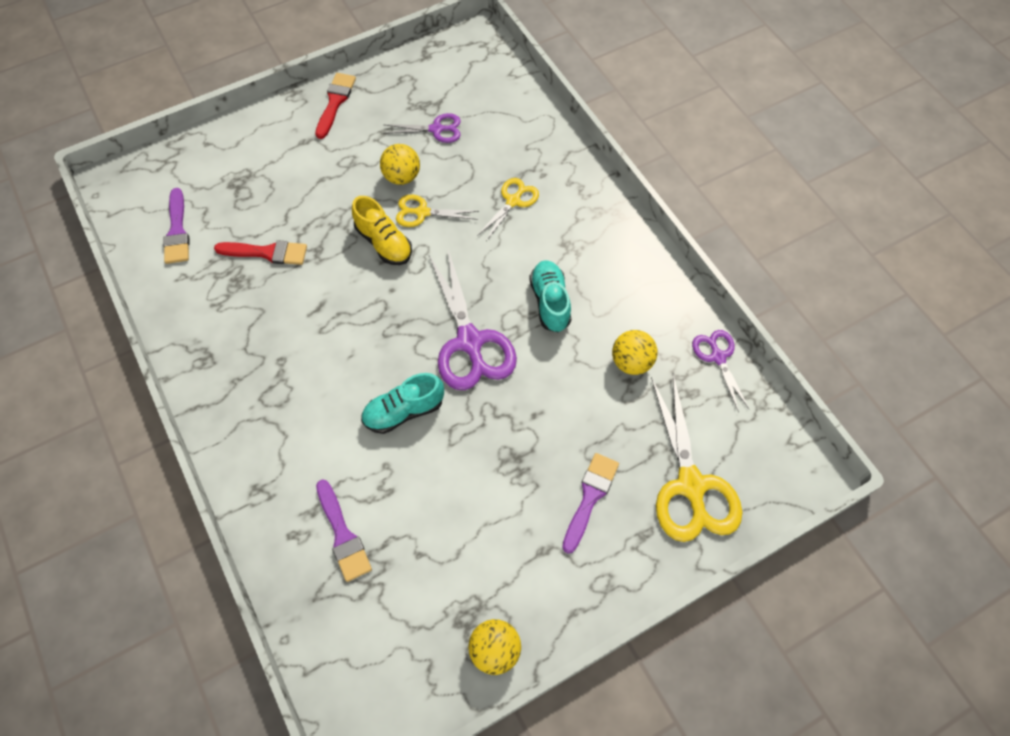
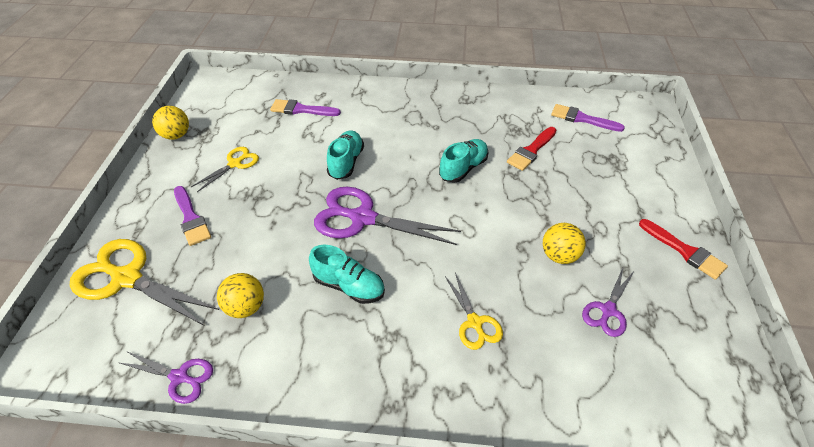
camera: 125 degrees right, 15 degrees down
(337, 297) = (463, 168): none -> turquoise shoe
(384, 243) = (493, 213): yellow shoe -> none
(422, 212) = (508, 250): yellow scissors -> yellow scissors (235, 164)

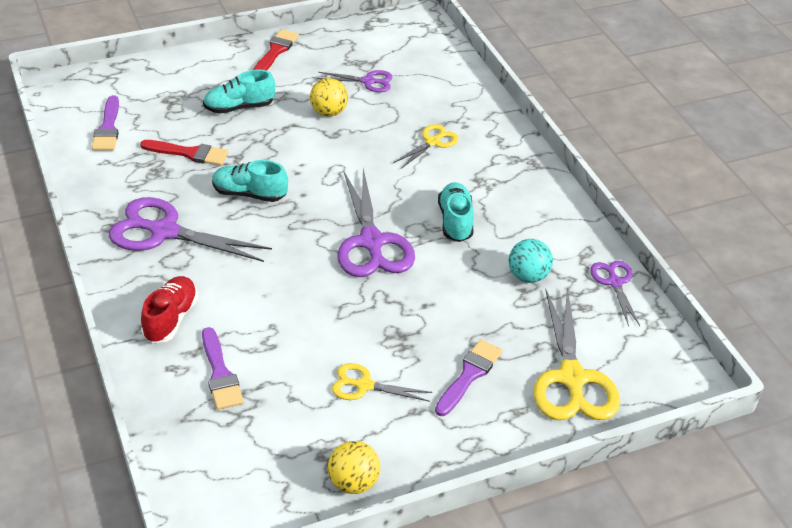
camera: 120 degrees left, 5 degrees down
(245, 307) = (528, 276): yellow ball -> turquoise ball
(346, 162) = (297, 287): turquoise shoe -> turquoise shoe (239, 107)
(361, 102) = (171, 319): none -> red shoe
(445, 118) = (164, 231): none -> purple scissors

